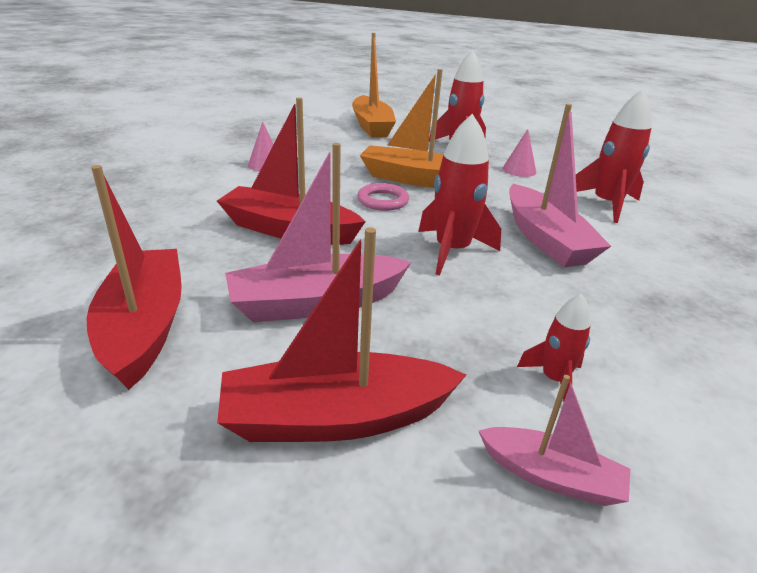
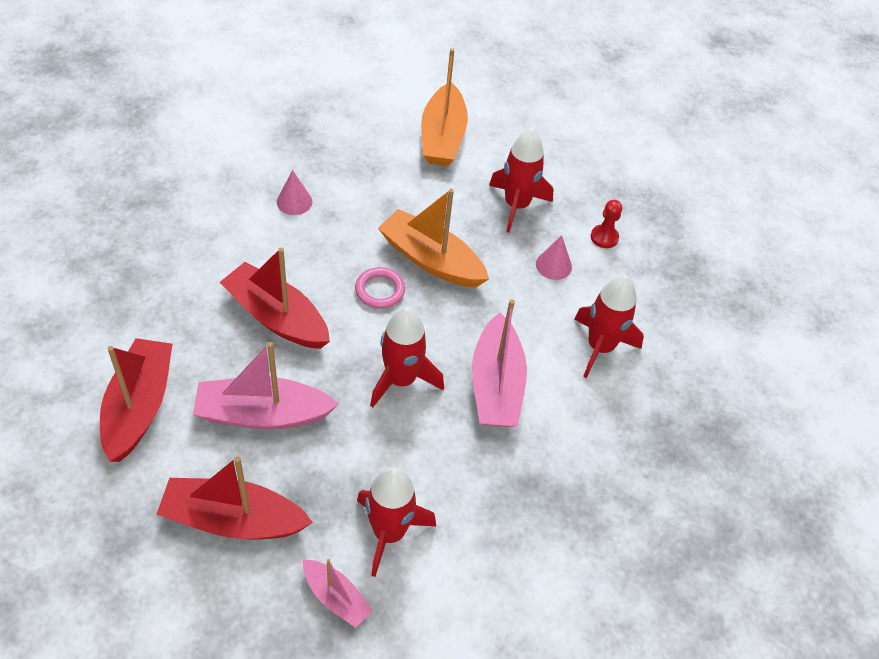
camera: 15 degrees right, 20 degrees up
(541, 154) = (604, 237): none -> red pawn
(554, 379) = (389, 533): red rocket -> red rocket, size x1.81

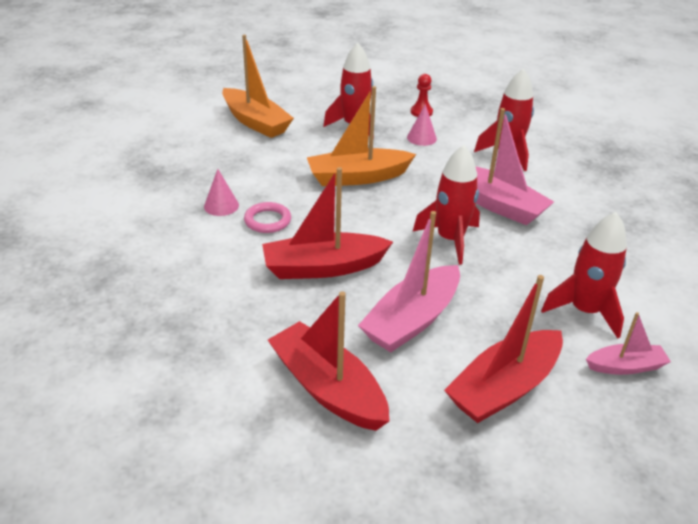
camera: 45 degrees left, 15 degrees down
(380, 290) = (357, 210): pink ring -> pink ring (267, 220)

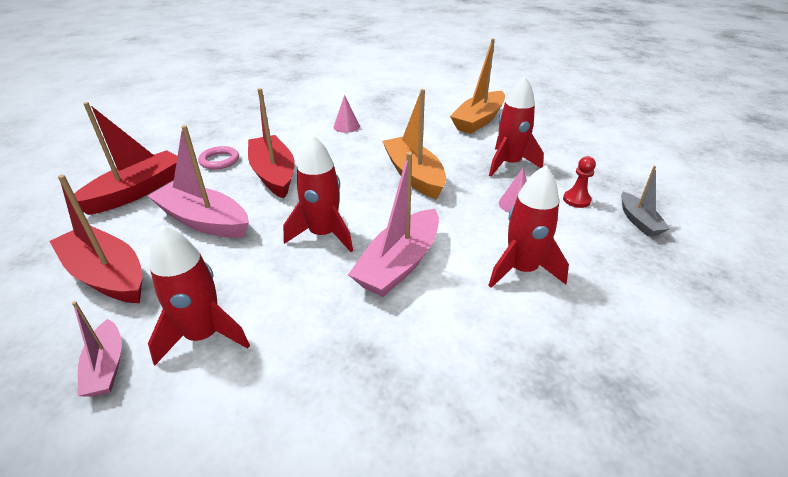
camera: 80 degrees right, 0 degrees up
(267, 220) = (331, 145): pink ring -> pink ring (219, 160)
(454, 98) = (639, 221): none -> grey boat

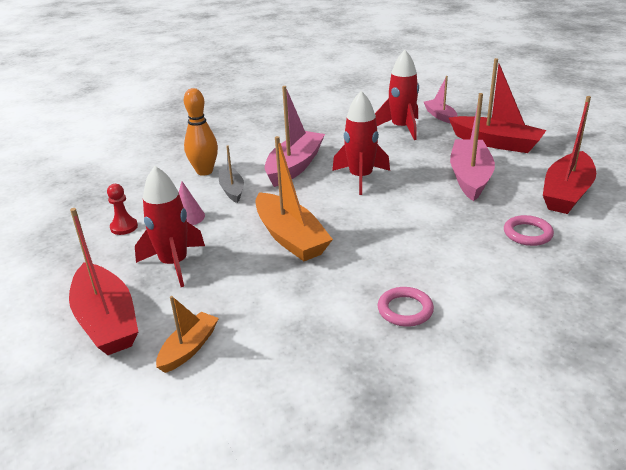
camera: 175 degrees right, 5 degrees down
(204, 221) = (470, 177): pink boat -> pink boat turned 105 degrees counterclockwise
(273, 174) = (448, 223): red boat -> red boat (107, 321)
(346, 126) = (405, 310): pink cone -> pink ring
(478, 120) = (189, 348): orange boat -> orange boat, size x0.56
(522, 270) = (204, 171): red rocket -> orange bowling pin
(639, 221) = (81, 213): grey boat -> grey boat (232, 190)

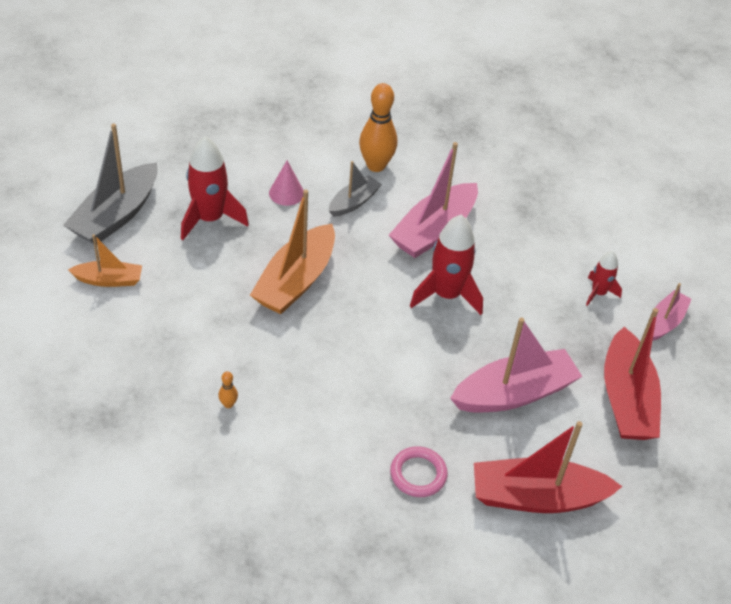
camera: 55 degrees right, 15 degrees up
(107, 321) = (116, 215): red boat -> grey boat
(124, 227) = (244, 158): red pawn -> none
(294, 166) = (434, 231): pink boat -> pink boat turned 135 degrees clockwise
(401, 128) = (598, 293): red rocket -> red rocket, size x0.55
(405, 310) = (228, 404): pink ring -> orange bowling pin

